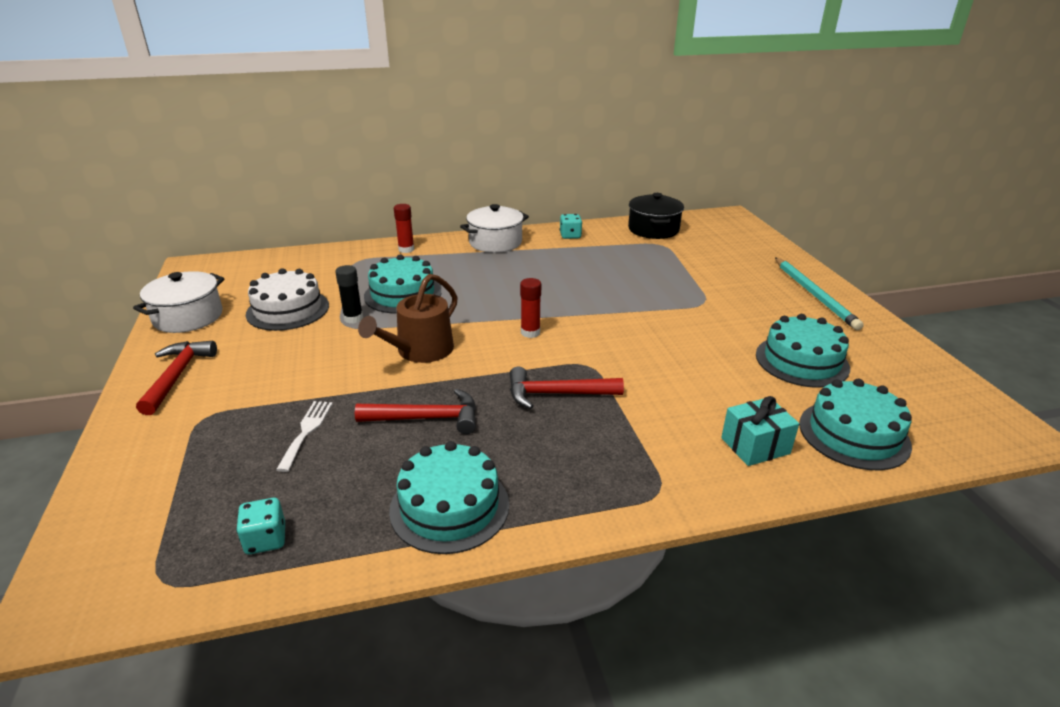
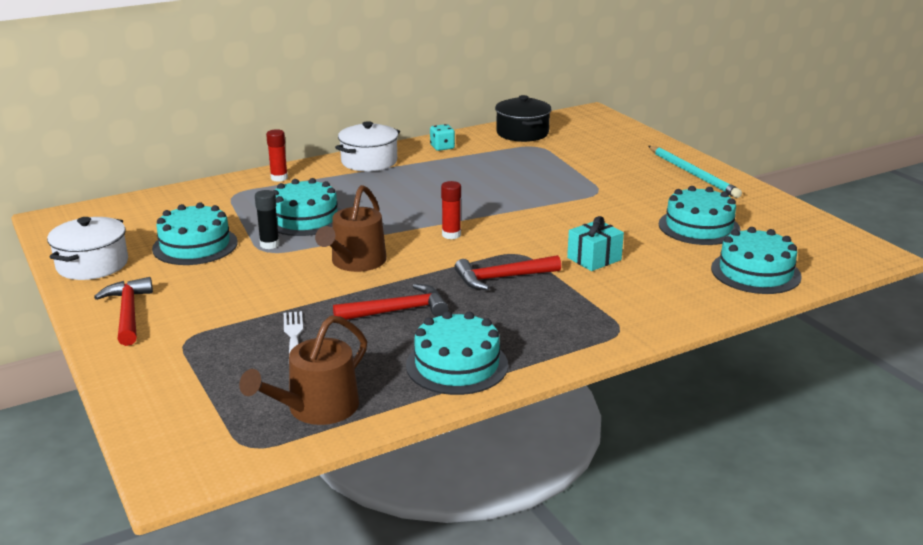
camera: 15 degrees left, 5 degrees down
(266, 539) = (316, 408): turquoise dice -> brown watering can
(288, 310) = (195, 245): white cake -> turquoise cake
(755, 446) = (682, 290): turquoise gift -> turquoise gift (594, 259)

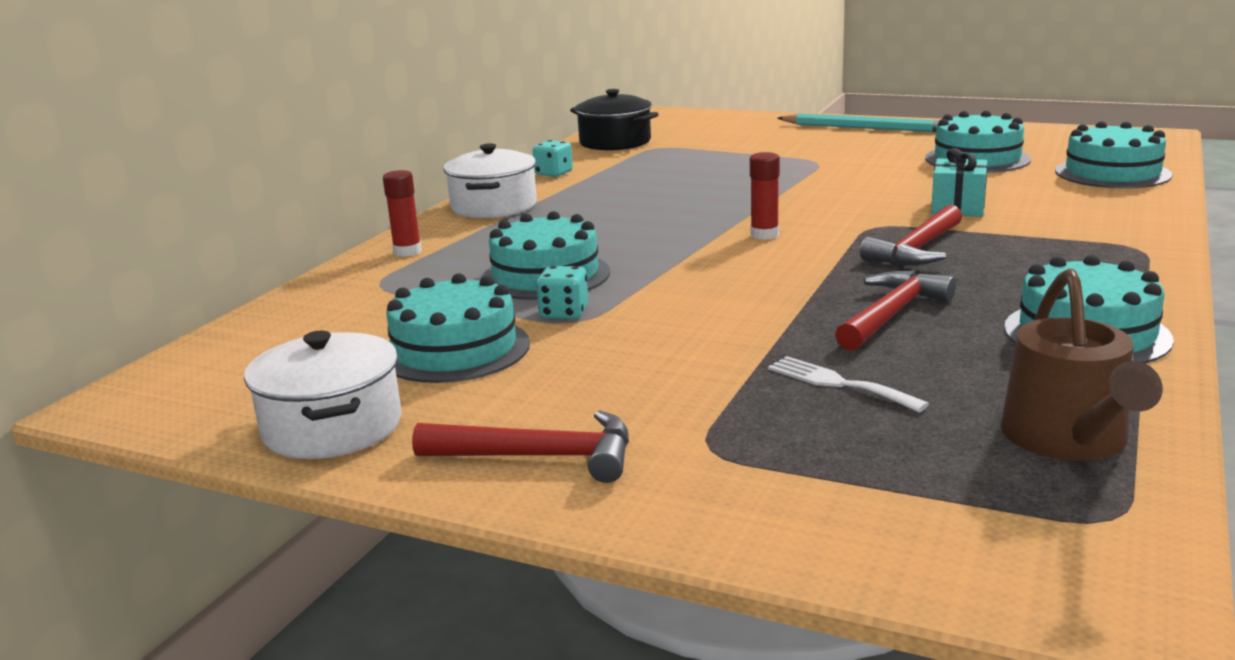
camera: 35 degrees left, 5 degrees down
(128, 313) = (540, 456): red hammer -> red hammer turned 150 degrees clockwise
(269, 244) = (564, 313): black glue stick -> turquoise dice
(355, 262) = (721, 291): brown watering can -> none

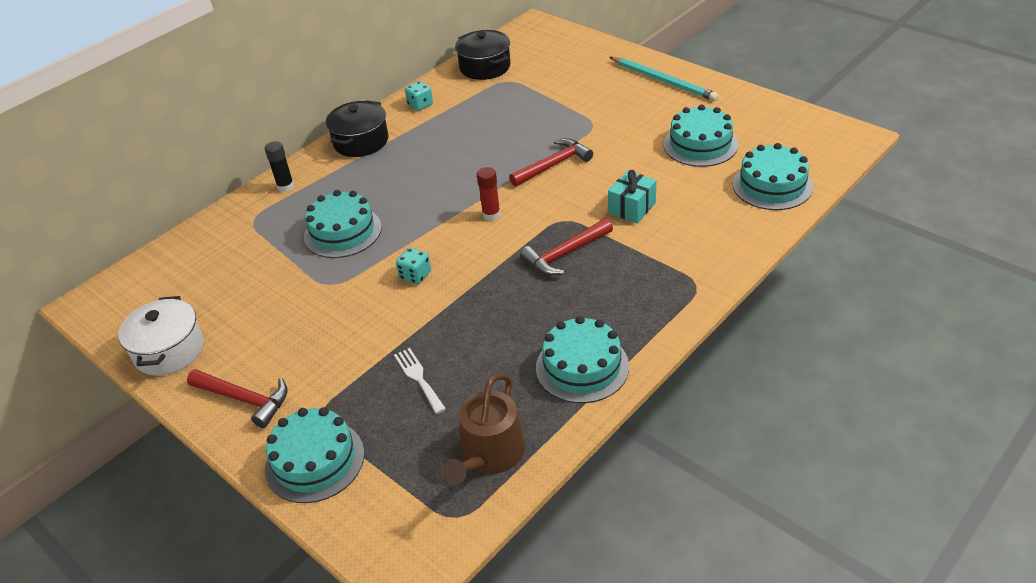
camera: 20 degrees right, 20 degrees up
(407, 252) = (285, 186): red glue stick -> black glue stick
(455, 349) = (256, 296): turquoise cake -> turquoise cake (314, 461)
(494, 206) = (361, 141): white pot -> black pot
(564, 313) = (329, 274): turquoise dice -> turquoise dice (415, 275)
(891, 314) = (495, 320): red hammer -> red hammer (553, 165)

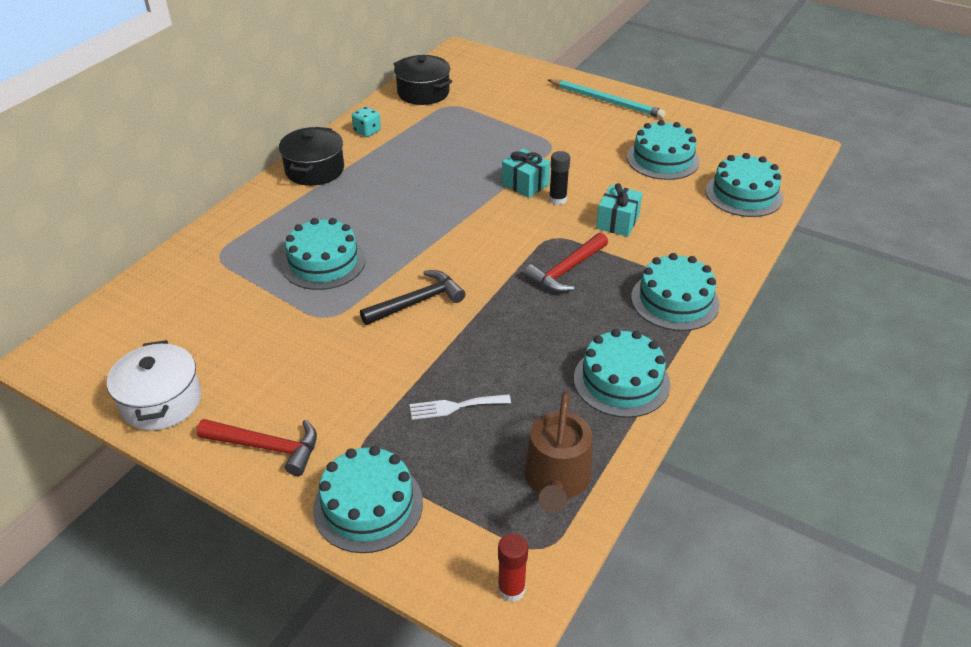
camera: 15 degrees left, 0 degrees up
(285, 186) = (245, 219): black glue stick -> black glue stick (557, 200)
(415, 275) = (417, 302): turquoise dice -> black hammer
(418, 378) = (455, 406): white fork -> white fork turned 60 degrees counterclockwise
(491, 214) = (477, 236): red glue stick -> red glue stick (511, 589)
(553, 165) = (525, 184): red hammer -> turquoise gift
(662, 291) = (675, 300): none -> turquoise cake

